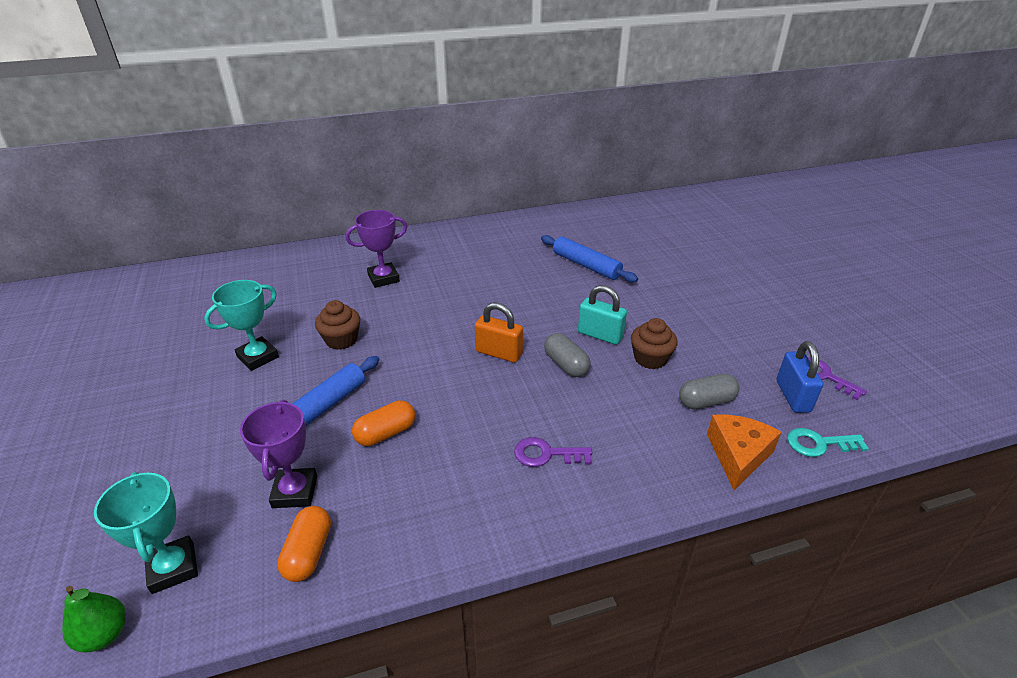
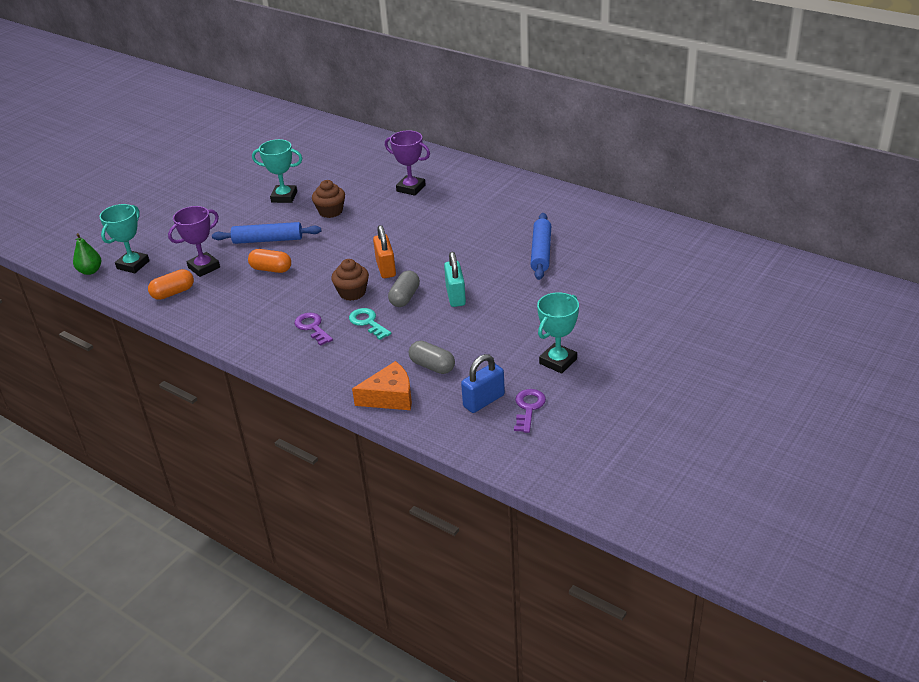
camera: 55 degrees right, 0 degrees up
(650, 358) = (454, 326): brown cupcake -> brown cupcake (352, 293)
(762, 329) = (558, 361): none -> turquoise trophy
(819, 444) = (440, 427): turquoise key -> turquoise key (368, 322)

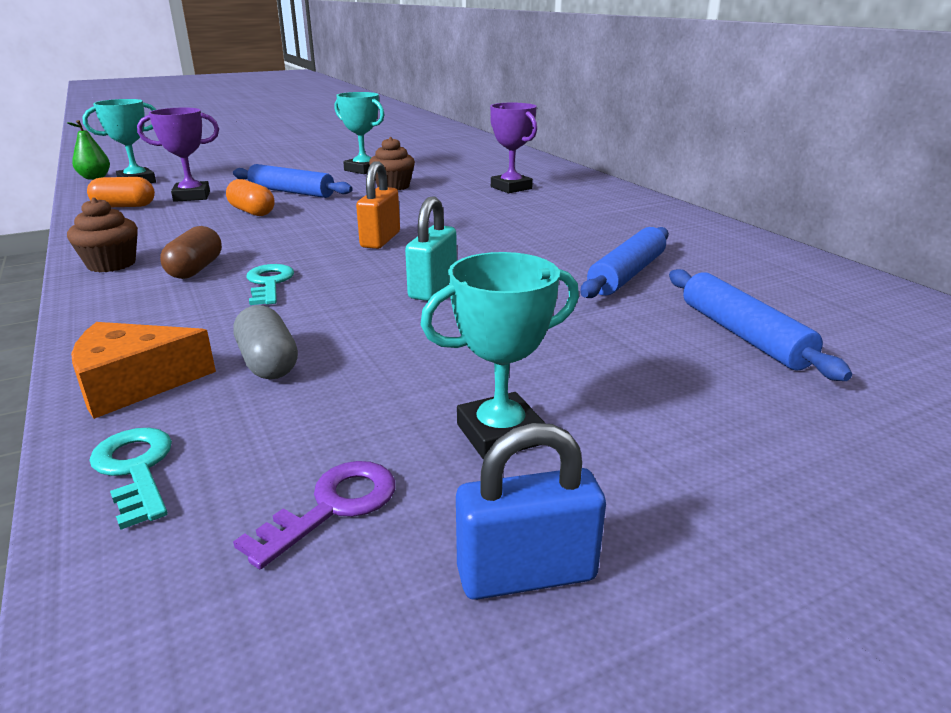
camera: 25 degrees right, 10 degrees down
(312, 327) = (196, 269): purple key -> brown capsule
(352, 293) = (302, 251): brown cupcake -> brown cupcake (111, 264)
(390, 397) = (134, 384): orange cheese -> orange cheese turned 150 degrees clockwise
(405, 297) = (360, 271): grey capsule -> none
(445, 424) = (136, 469): none -> turquoise key
(484, 401) = (267, 453): blue padlock -> blue padlock (526, 574)
(615, 277) = (742, 335): none -> blue rolling pin

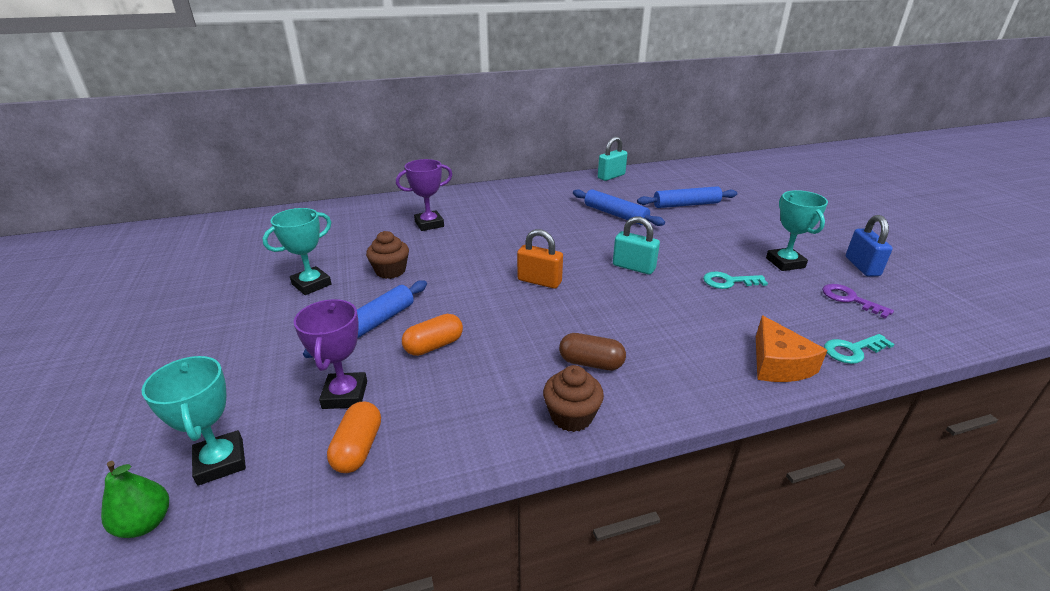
camera: 80 degrees left, 5 degrees up
(268, 363) = (741, 320): grey capsule -> none
(269, 283) = (623, 325): turquoise key -> turquoise key (729, 282)
(813, 268) = (611, 176): none -> turquoise padlock

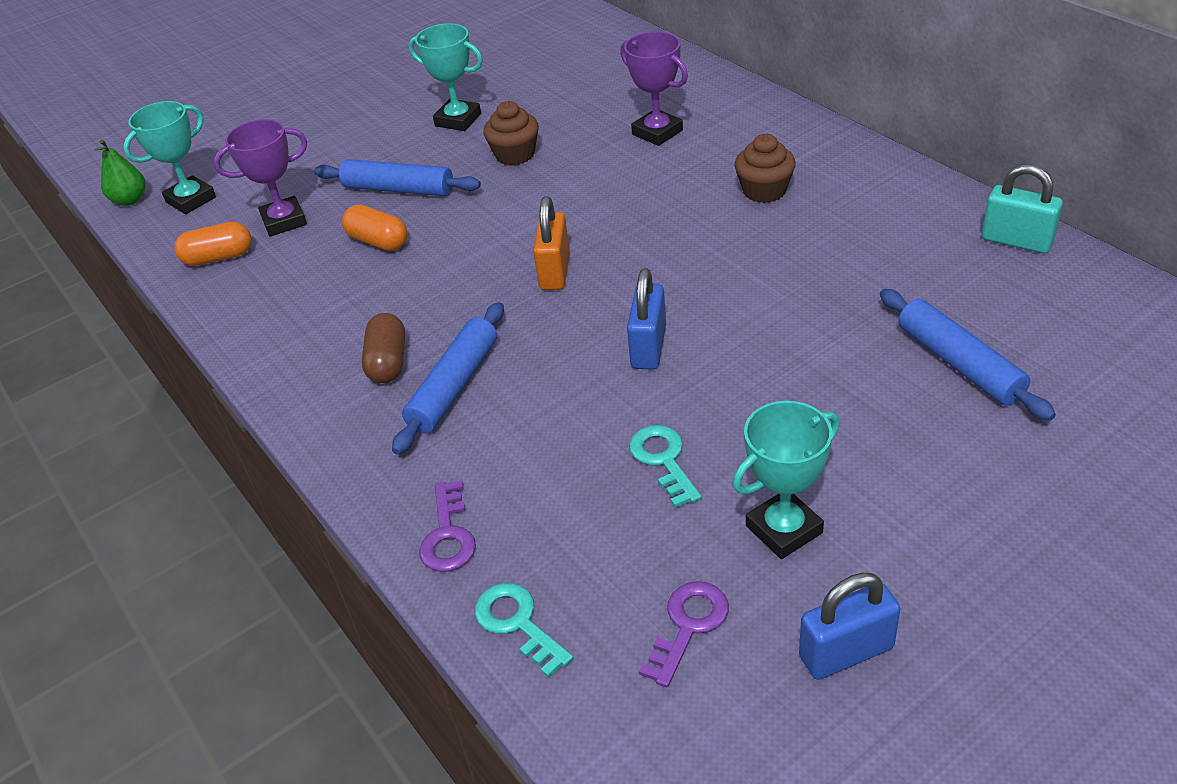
camera: 75 degrees right, 10 degrees up
(571, 416) = (291, 370): brown cupcake -> brown cupcake (764, 191)
(615, 214) = (834, 287): blue rolling pin -> blue rolling pin (454, 386)
(633, 267) = (648, 347): turquoise padlock -> blue padlock
(778, 364) = (448, 535): orange cheese -> purple key

